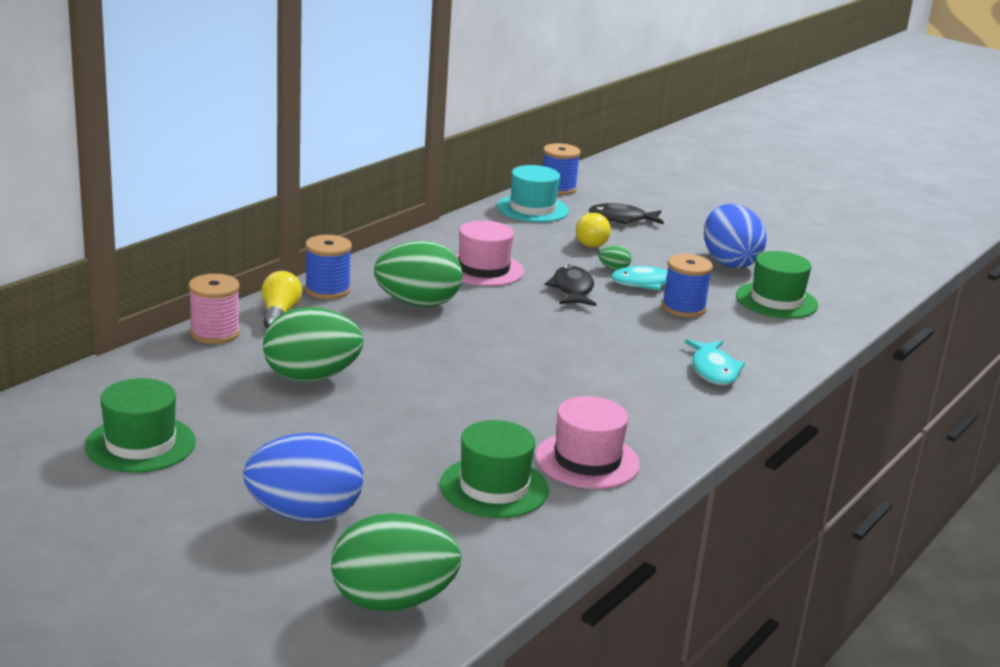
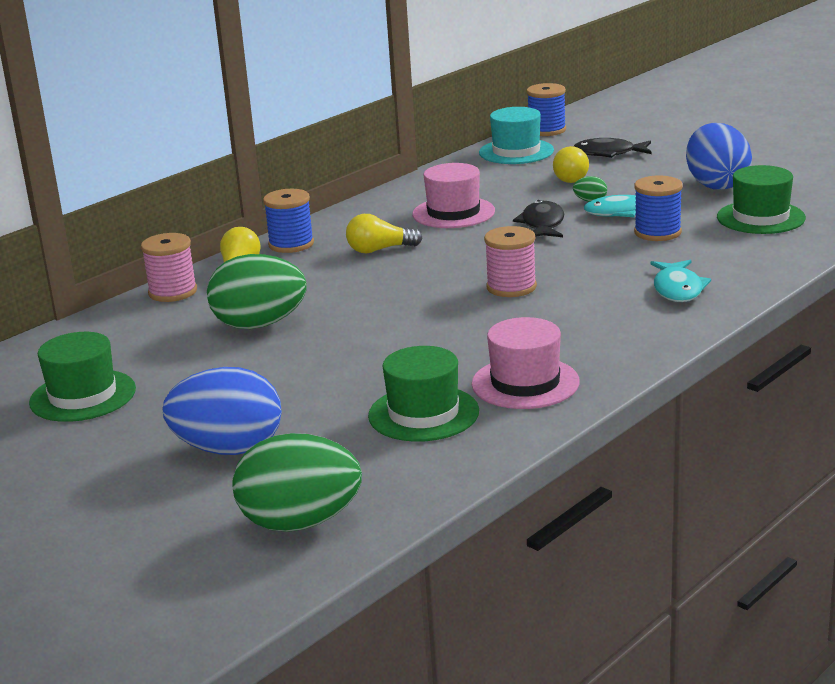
camera: 10 degrees right, 0 degrees up
(417, 304) = (379, 250): green egg -> yellow light bulb
(555, 355) = (511, 287): none -> pink spool

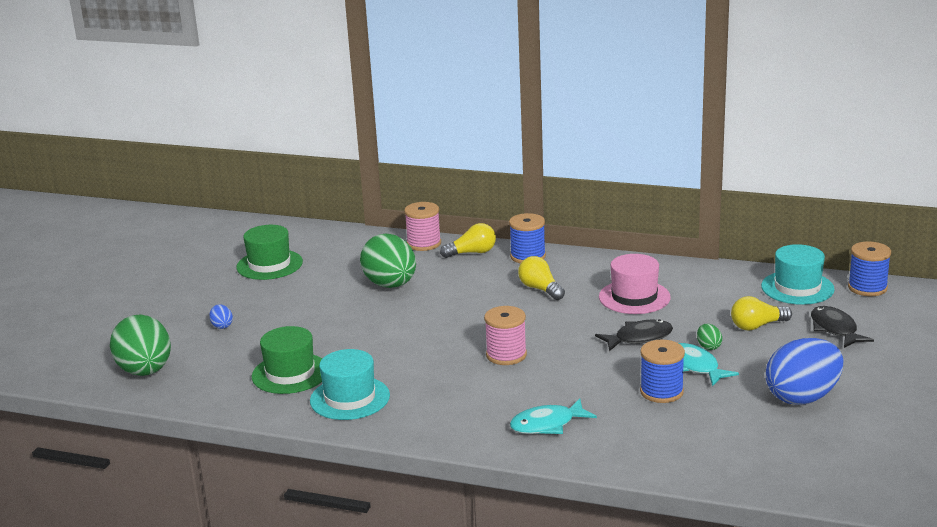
camera: 65 degrees right, 0 degrees up
(229, 449) = (222, 326): blue egg -> blue egg, size x0.41
(525, 383) = (350, 398): pink hat -> turquoise hat
(760, 217) = (737, 434): green hat -> none

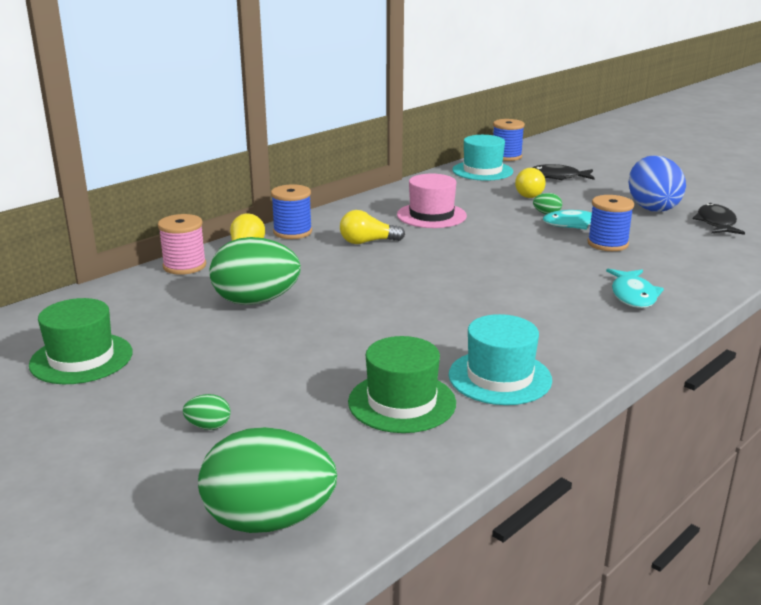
camera: 65 degrees left, 0 degrees up
(222, 326) = (208, 426): blue egg -> green egg
(506, 355) = (483, 283): pink spool -> none
(639, 338) = (507, 230): black fish -> black fish (716, 223)

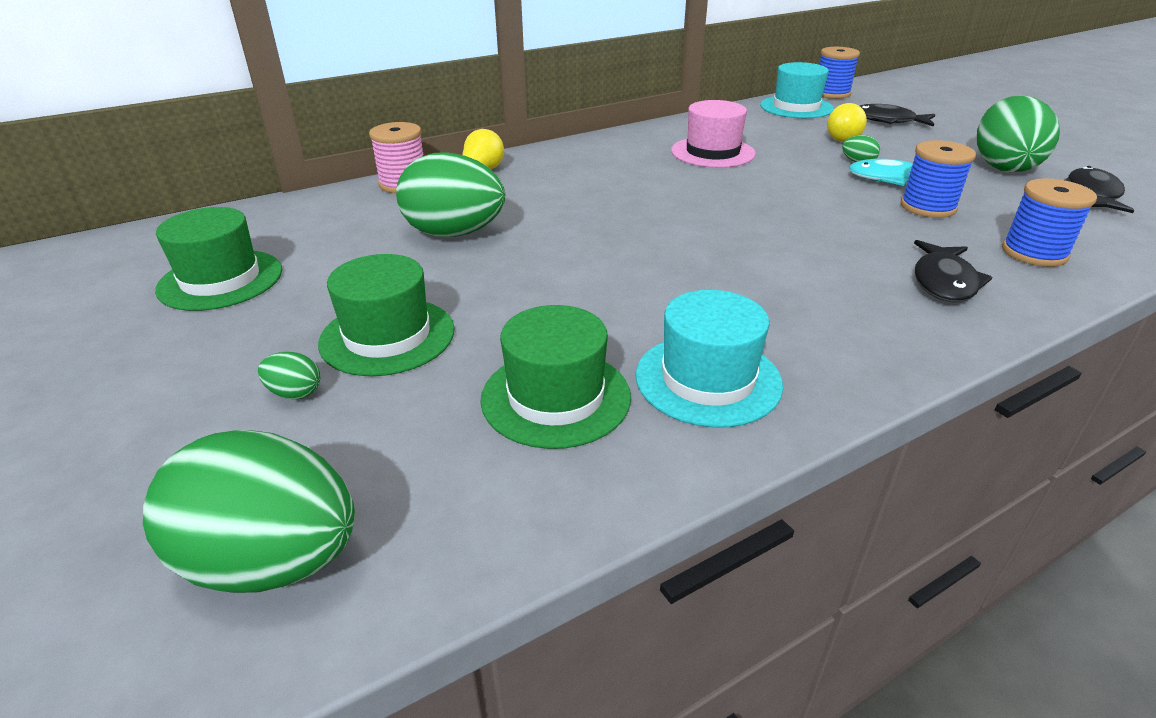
camera: 15 degrees right, 10 degrees up
(252, 381) = (387, 336): none -> green hat
(292, 232) = (543, 157): blue spool -> blue spool (1034, 253)
(367, 242) = (621, 176): yellow light bulb -> none
(633, 295) = (944, 282): turquoise fish -> black fish
(652, 208) = (1003, 167): blue egg -> green egg

